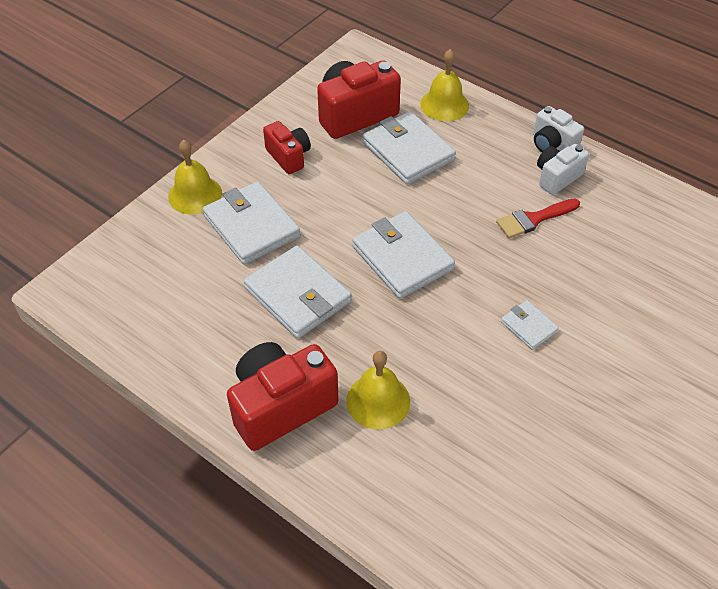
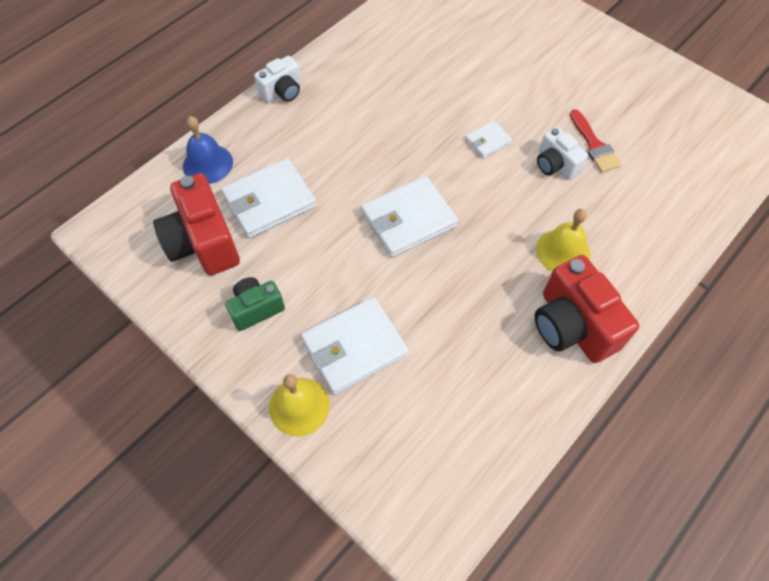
camera: 85 degrees left, 10 degrees up
(289, 157) = (256, 309): red camera -> green camera
(297, 295) = (448, 307): white wallet -> none
(444, 105) = (207, 164): yellow bell -> blue bell
(533, 219) = (372, 119): red brush -> red brush (594, 145)
(557, 177) = (324, 95): white camera -> white camera (555, 165)

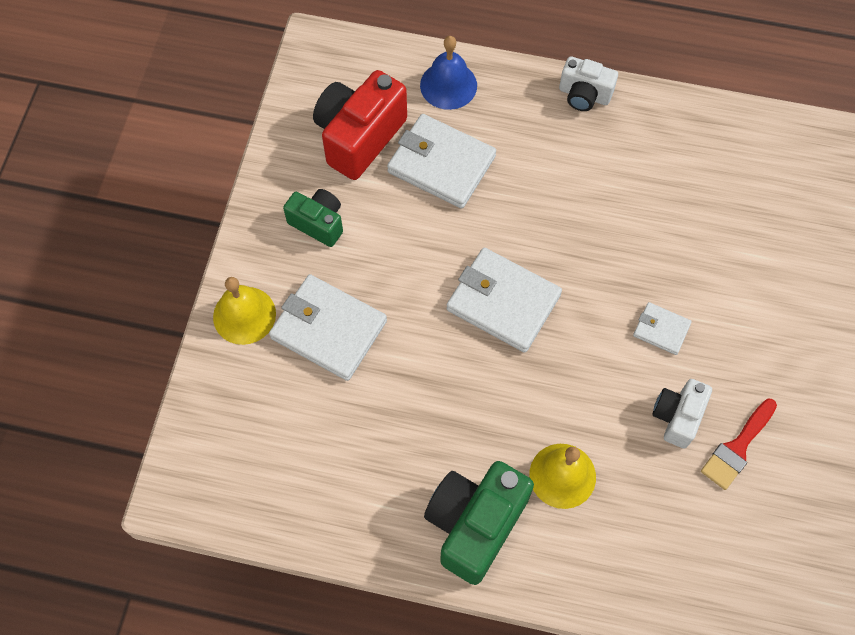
camera: 60 degrees right, 5 degrees up
(572, 326) = (475, 524): red camera -> green camera

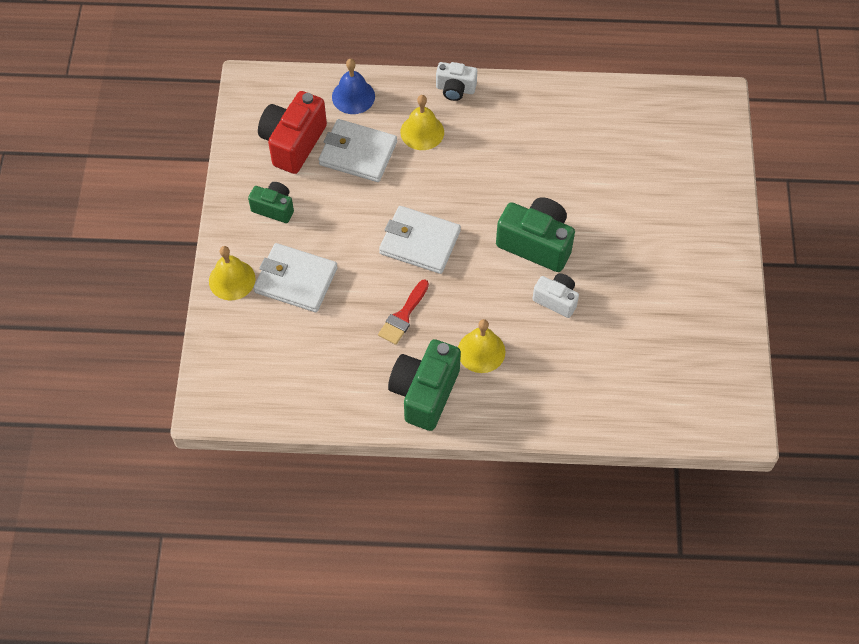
camera: 10 degrees left, 5 degrees down
(531, 147) = (422, 132): none -> yellow bell
(661, 330) = (536, 243): white wallet -> green camera
(677, 417) = (556, 300): white camera -> white camera turned 105 degrees clockwise
(737, 448) = (601, 314): red brush -> red brush (403, 316)

